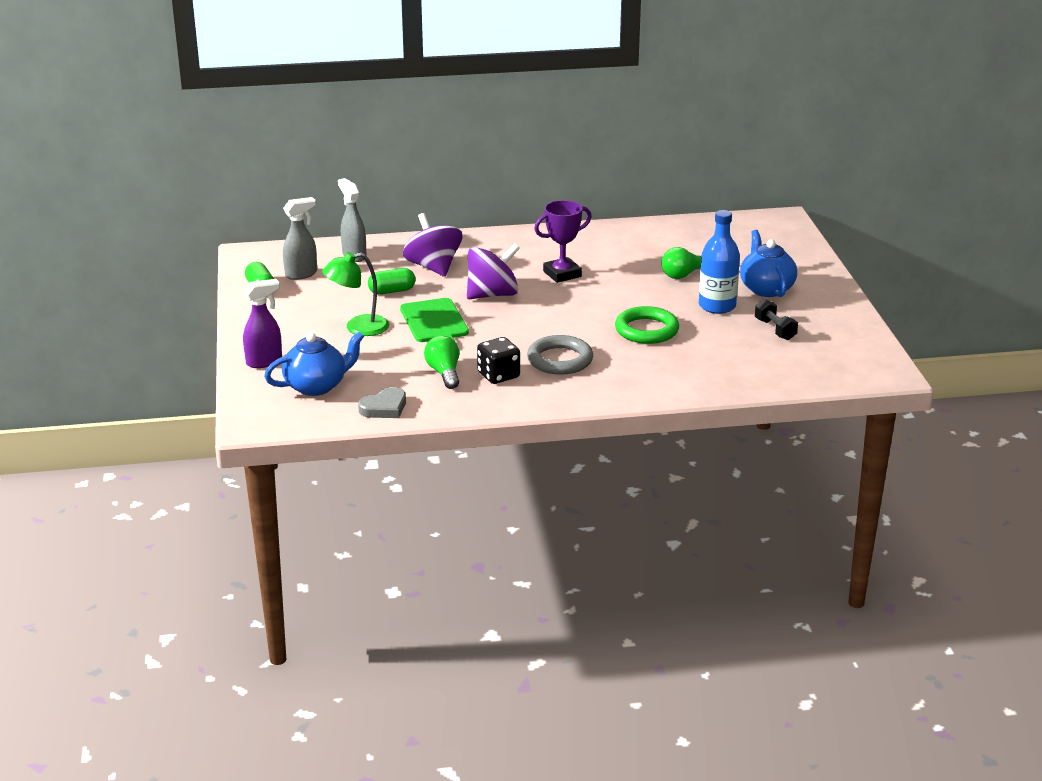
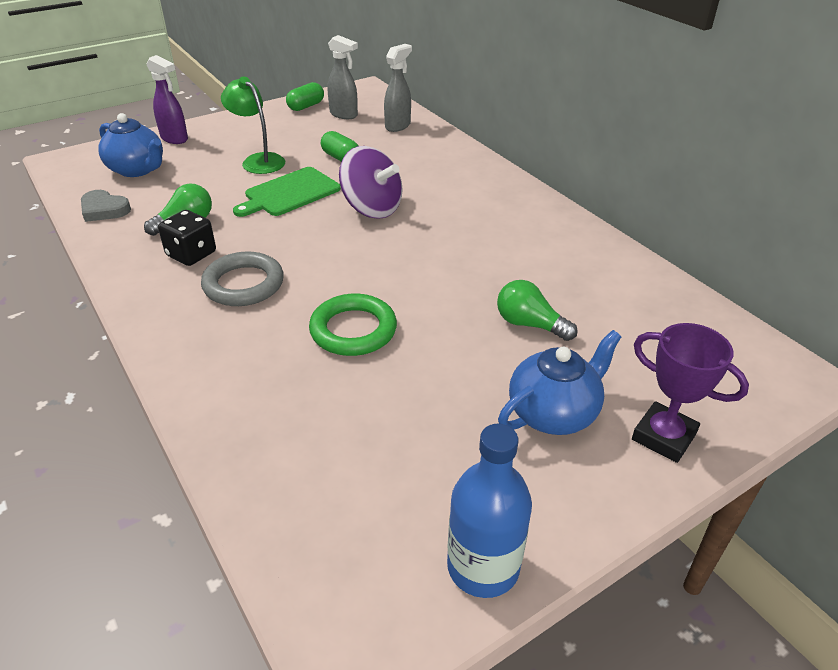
camera: 65 degrees right, 10 degrees up
(433, 267) = (406, 165): purple spinning top -> none
(562, 274) = (453, 237): purple trophy -> purple trophy (663, 437)
(717, 306) = (462, 375): blue bottle -> blue bottle (483, 567)
(775, 329) = (429, 454): black dumbbell -> none

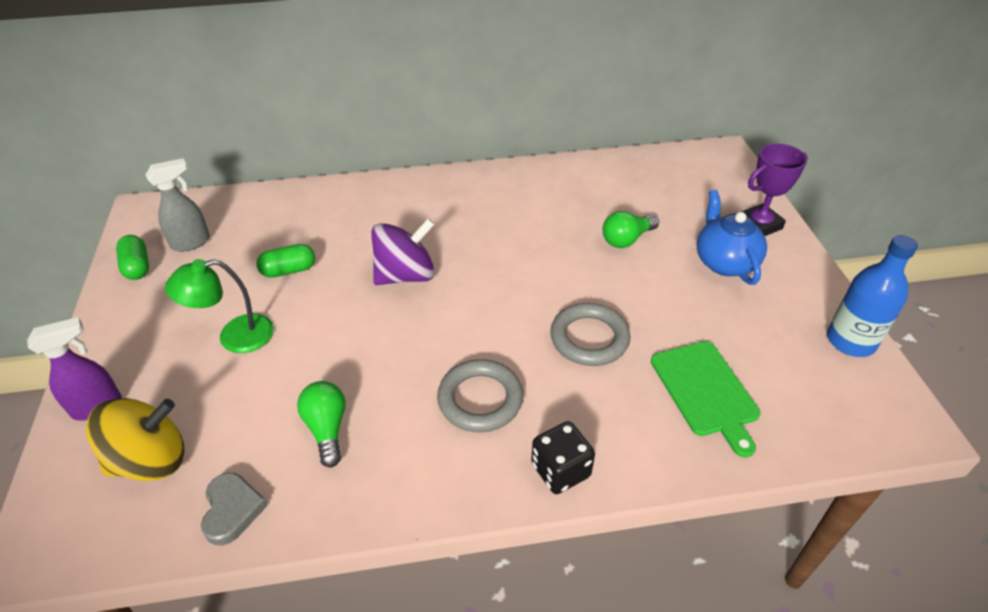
camera: 65 degrees left, 5 degrees up
(104, 209) = (232, 510): grey heart -> grey heart turned 60 degrees counterclockwise
(137, 169) = (151, 460): blue teapot -> yellow spinning top
(191, 254) = (398, 433): black dice -> black dice (560, 470)
(289, 193) = (330, 327): green cutting board -> green cutting board (705, 391)
(353, 330) = (589, 338): green ring -> grey ring
(398, 126) = (258, 212): grey spray bottle -> none

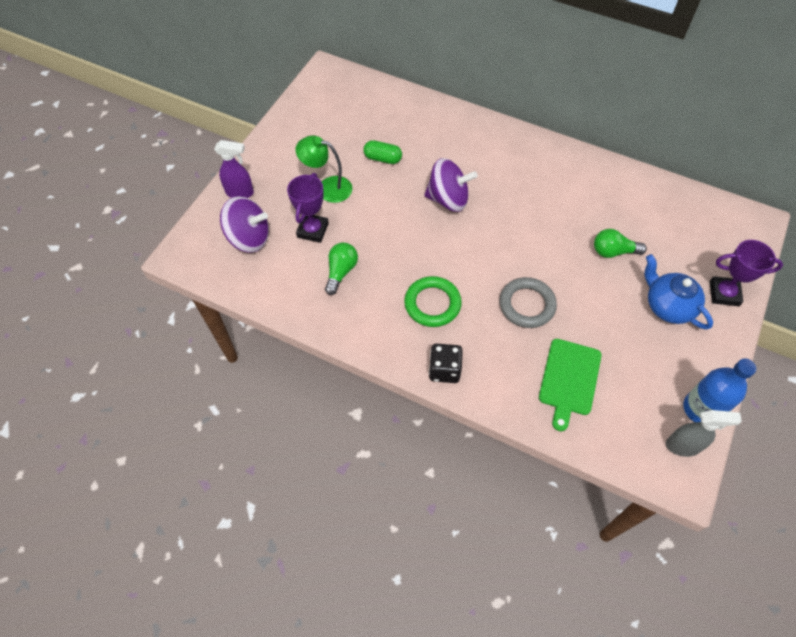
camera: 35 degrees right, 15 degrees up
(137, 267) = (302, 111): green capsule -> none
(151, 460) = (249, 238): yellow spinning top -> purple spinning top
(192, 242) = (340, 109): grey spray bottle -> grey spray bottle (683, 446)
(232, 510) = (271, 287): grey heart -> none
(248, 398) = (312, 230): none -> purple trophy
(480, 399) = (432, 304): grey ring -> green ring
(724, 262) = (668, 306): blue teapot -> blue teapot turned 60 degrees counterclockwise

